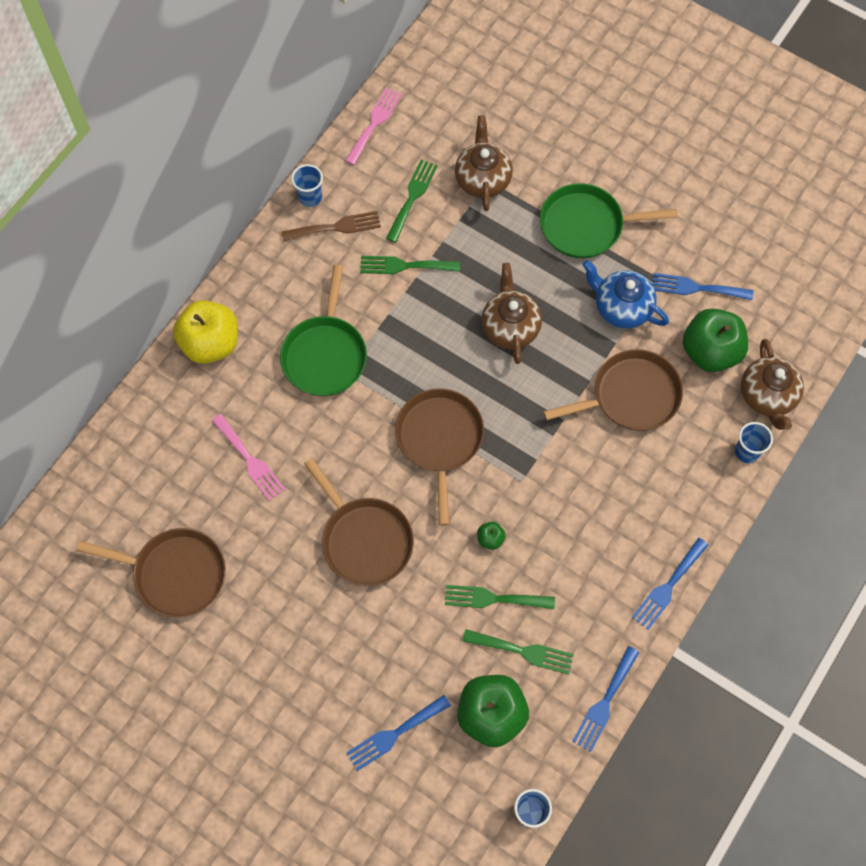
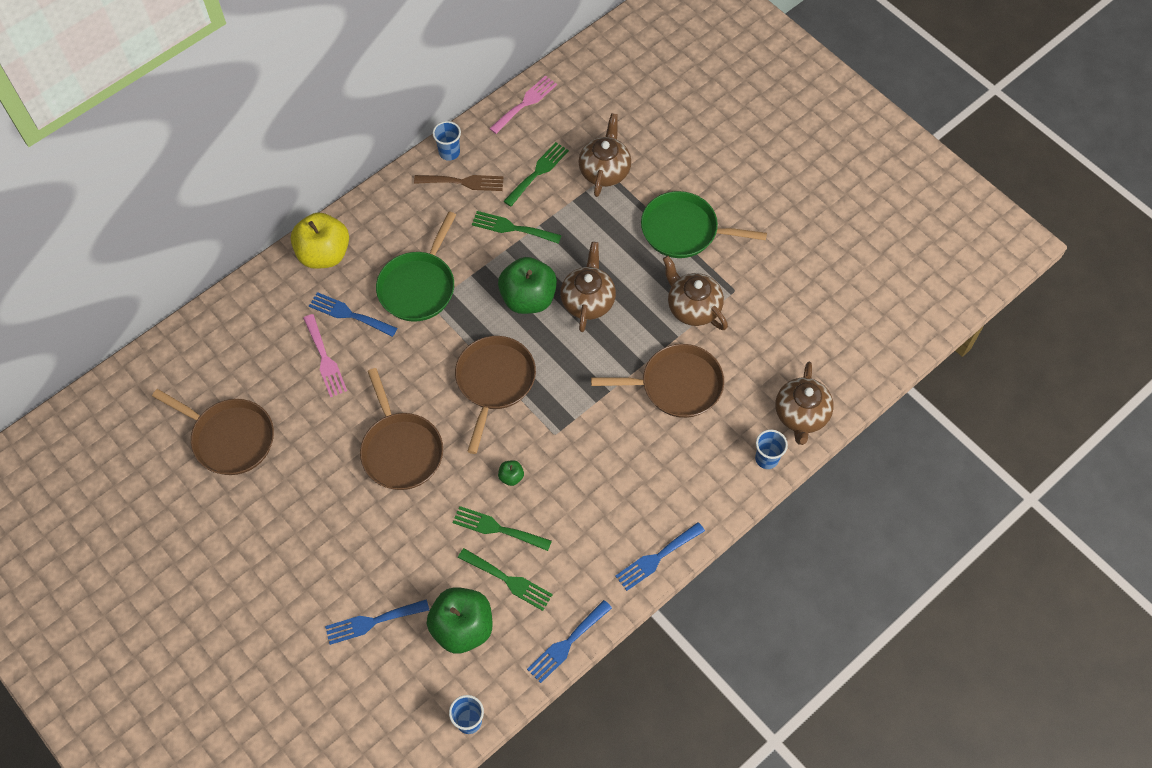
camera: 15 degrees right, 5 degrees down
(621, 307) = (693, 307): blue teapot -> brown teapot
(696, 288) = (766, 306): blue fork -> blue fork (349, 314)
(710, 352) = (761, 364): green apple -> green apple (528, 298)

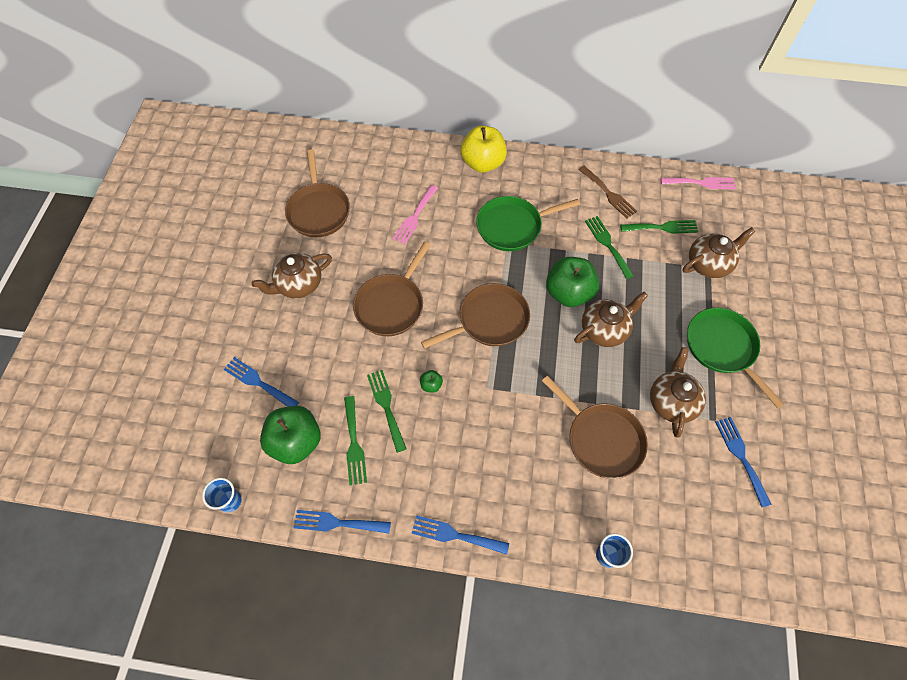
camera: 50 degrees right, 0 degrees up
(349, 314) = (456, 206): blue fork -> blue fork (741, 456)
(449, 152) = (620, 171): blue cup -> none
(801, 415) = (668, 553): brown teapot -> brown teapot (299, 284)

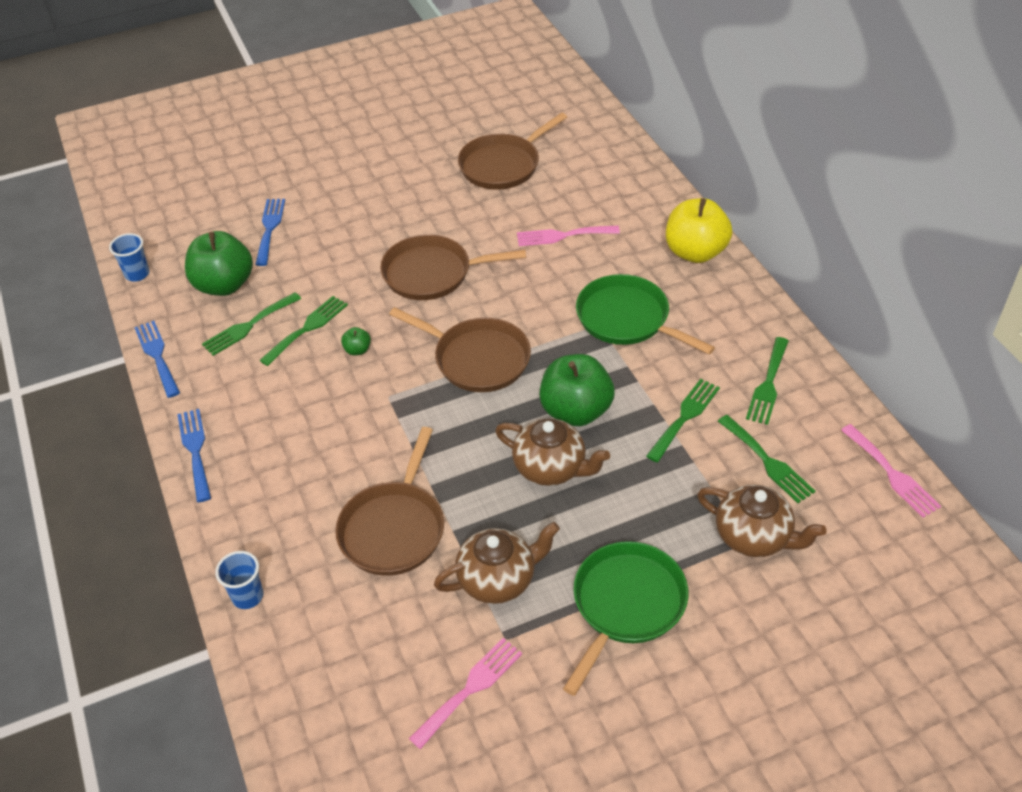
camera: 60 degrees right, 15 degrees down
(299, 284) = (400, 198): brown teapot -> none
(608, 194) = (768, 384): brown fork -> green fork
(741, 456) = (470, 688): blue fork -> pink fork

